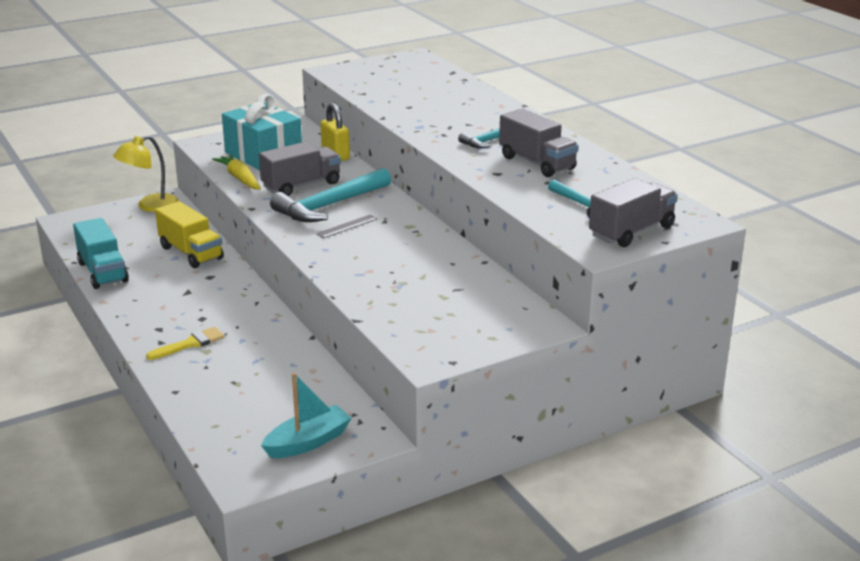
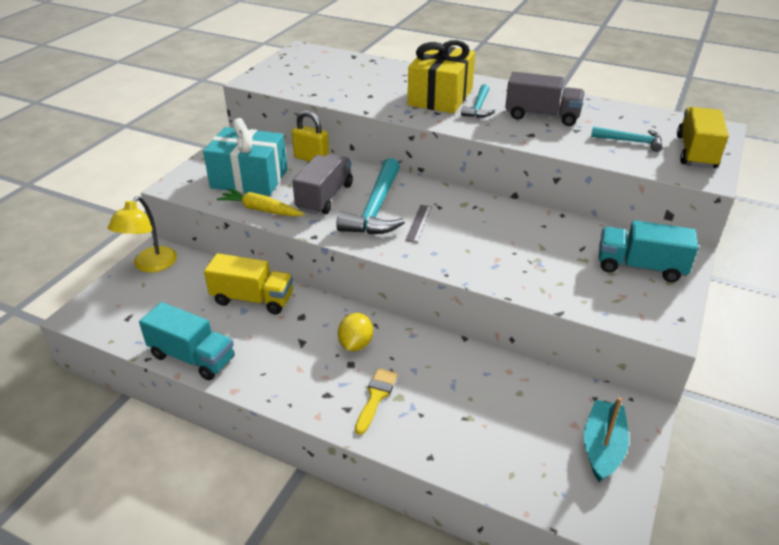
camera: 35 degrees left, 10 degrees up
(223, 308) = (355, 344): none -> yellow lemon
(470, 124) = (440, 97): none -> yellow gift
(484, 319) = (640, 267): none -> turquoise truck
(631, 231) = (696, 152): grey truck -> yellow truck

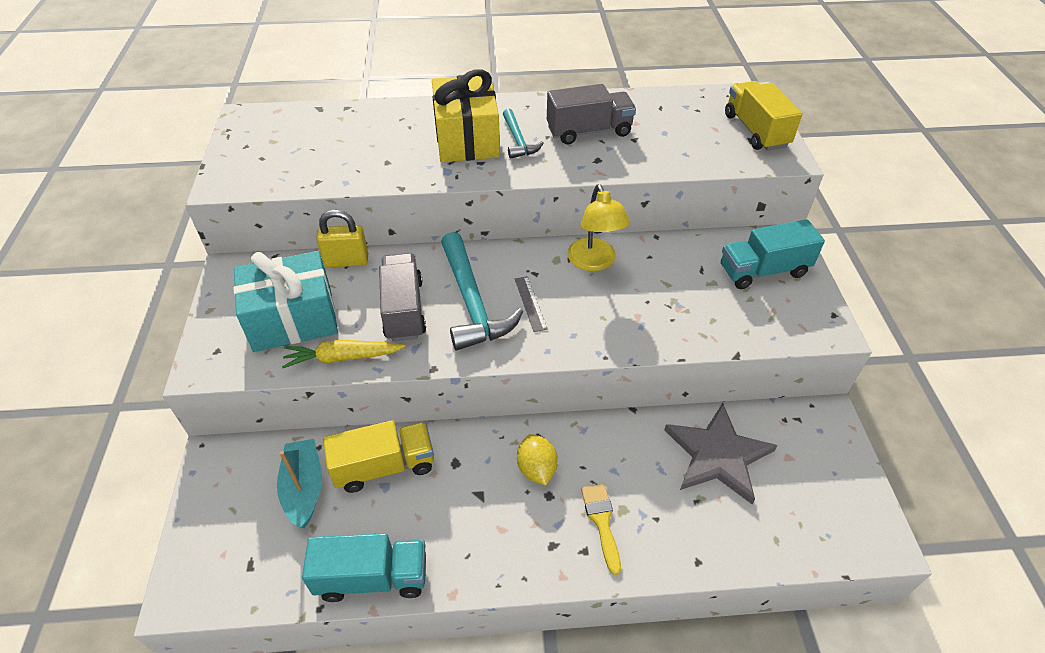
camera: 30 degrees left, 10 degrees up
(150, 265) = (221, 479): yellow lamp -> yellow lamp (594, 262)
(510, 396) = (718, 455): none -> grey star
(602, 447) = (824, 468): turquoise boat -> turquoise boat (304, 488)
(630, 141) = (693, 137): turquoise hammer -> none

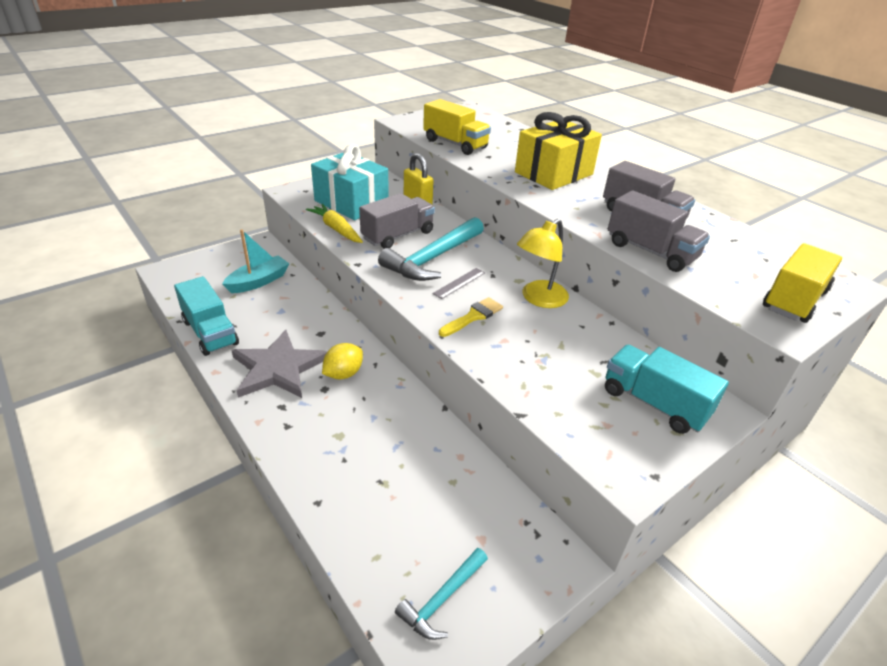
camera: 55 degrees right, 10 degrees down
(384, 466) = (295, 305): yellow truck -> yellow truck (455, 144)
(518, 140) = (582, 191): turquoise hammer -> turquoise hammer (442, 599)
(601, 521) = (319, 426): yellow brush -> yellow brush (473, 316)
(648, 160) = (650, 251): none -> grey truck
(718, 455) = (440, 481): grey star -> grey star (278, 368)

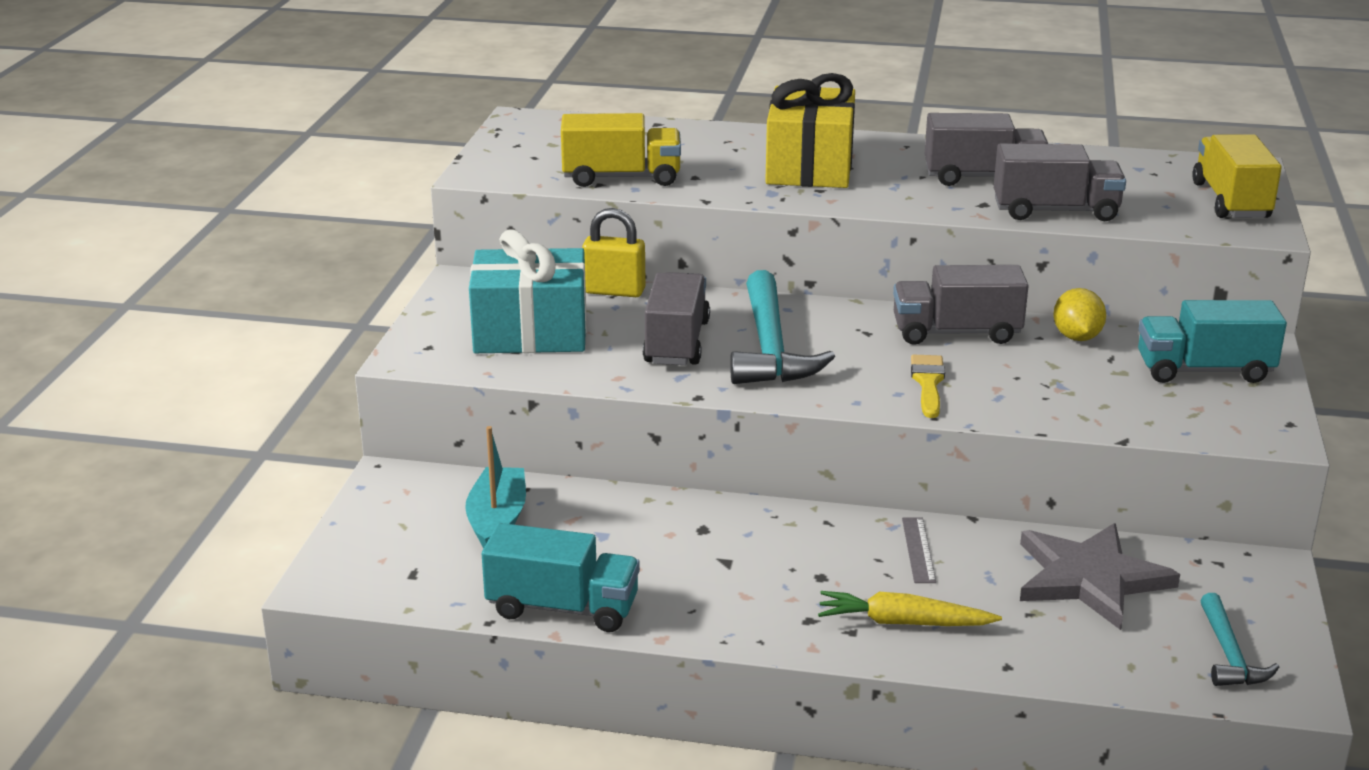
camera: 40 degrees left, 10 degrees down
(278, 368) = (729, 590): grey star -> grey star (1090, 579)
(336, 229) = (584, 372): yellow carrot -> yellow carrot (903, 622)
(343, 374) = (812, 551): yellow lemon -> yellow lemon (1076, 337)
(459, 283) = (850, 358): grey ruler -> grey ruler (918, 550)
(538, 299) = (956, 333): yellow lamp -> grey truck

